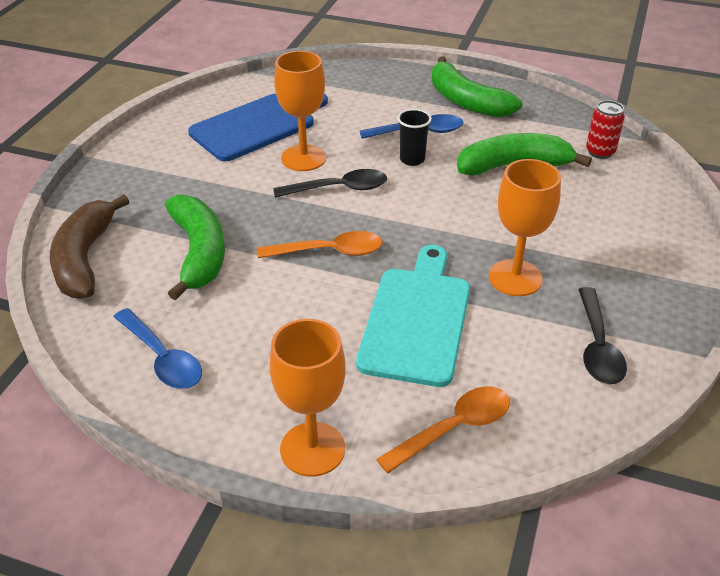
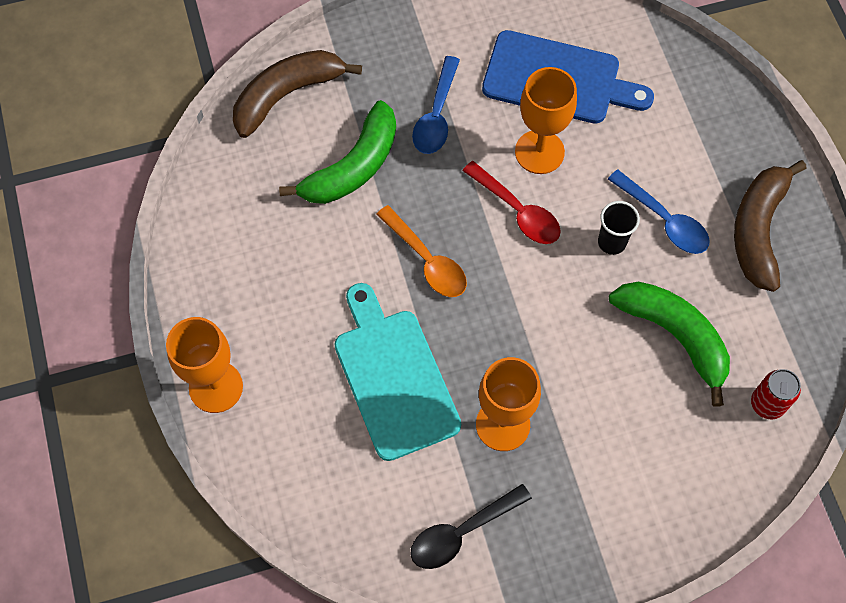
camera: 55 degrees right, 25 degrees up
(162, 358) = (228, 230): blue spoon -> blue spoon (436, 115)
(339, 189) = (517, 211): black spoon -> red spoon
(417, 320) = (394, 377): turquoise cutting board -> turquoise cutting board turned 90 degrees counterclockwise
(454, 428) = (298, 470): orange spoon -> none
(466, 101) = (758, 230): green banana -> brown banana

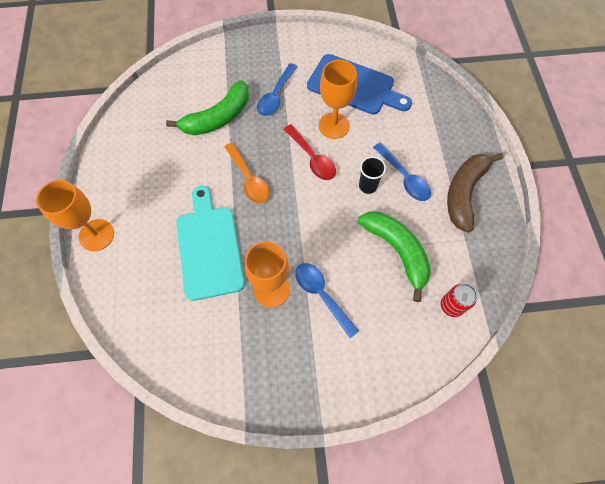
camera: 10 degrees right, 0 degrees up
(287, 95) = (190, 72): brown banana -> none
(462, 532) = (227, 357): black spoon -> none
(578, 420) = (321, 295): none -> blue spoon

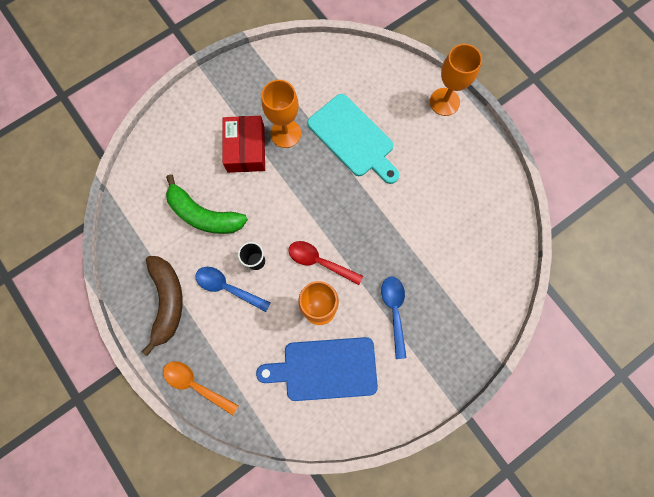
camera: 150 degrees right, 10 degrees up
(218, 117) = (430, 256): green banana -> none
(248, 179) = (361, 211): orange spoon -> orange spoon (196, 384)
(321, 295) = (246, 149): blue spoon -> red box
(451, 306) = (143, 193): red can -> none

